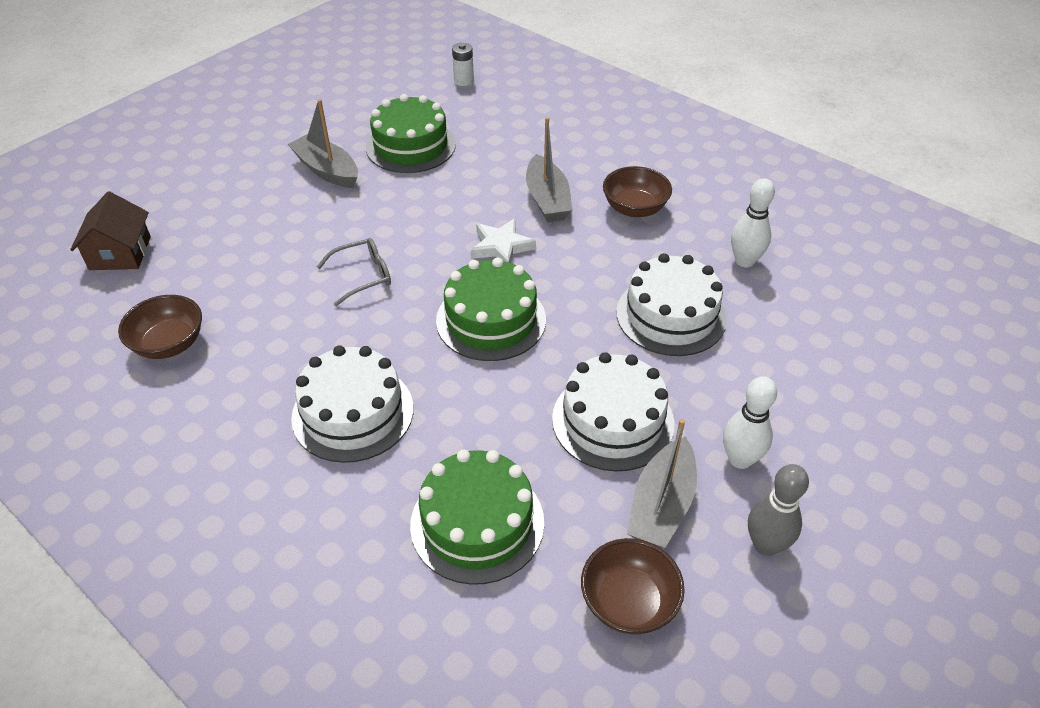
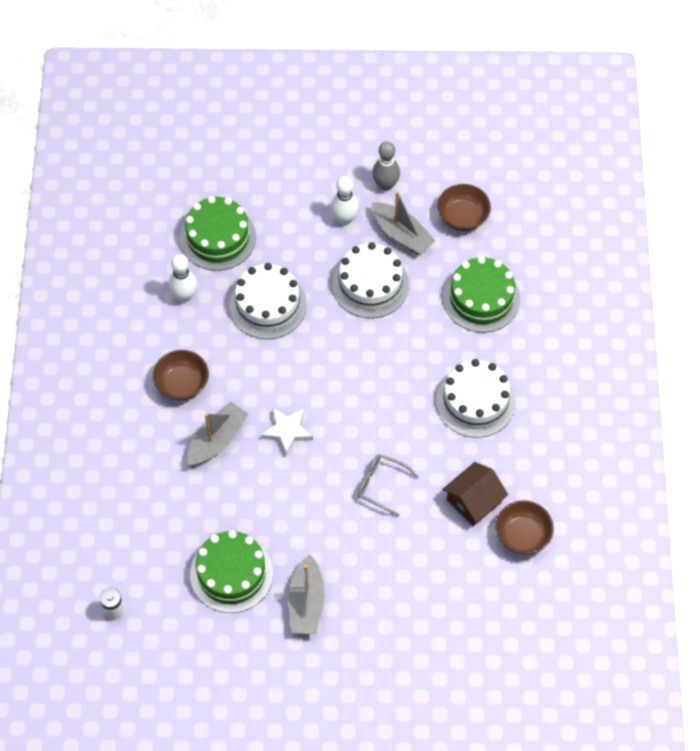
camera: 130 degrees left, 15 degrees up
(120, 253) = (492, 645): brown house -> brown house (474, 501)
(491, 320) = (353, 389): green cake -> green cake (218, 237)
(661, 505) = (402, 234): grey boat -> grey boat turned 60 degrees clockwise

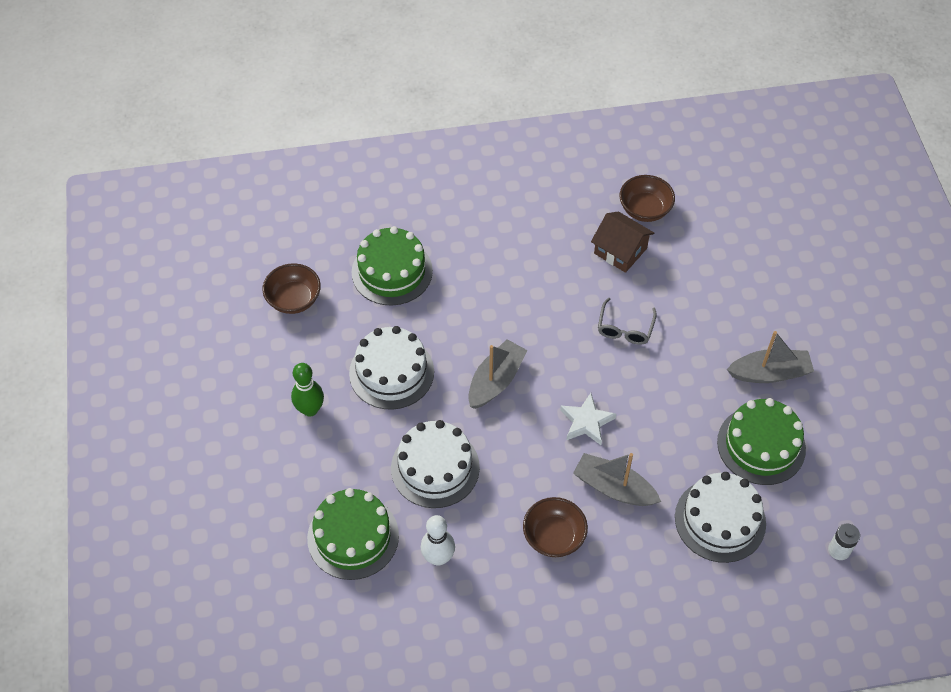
camera: 100 degrees left, 5 degrees down
(344, 219) = (310, 409): white bowling pin -> green bowling pin
(385, 185) = (259, 376): grey bowling pin -> none
(402, 234) = (323, 352): grey boat -> grey boat (495, 381)
(475, 401) = (512, 262): white cake -> white cake (720, 520)

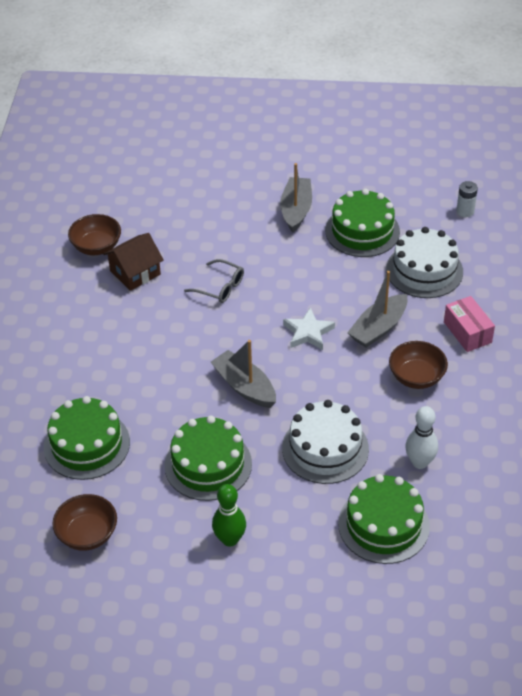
camera: 75 degrees left, 10 degrees down
(391, 372) = (208, 464): white cake -> green cake
(636, 579) = (467, 332): none -> pink box

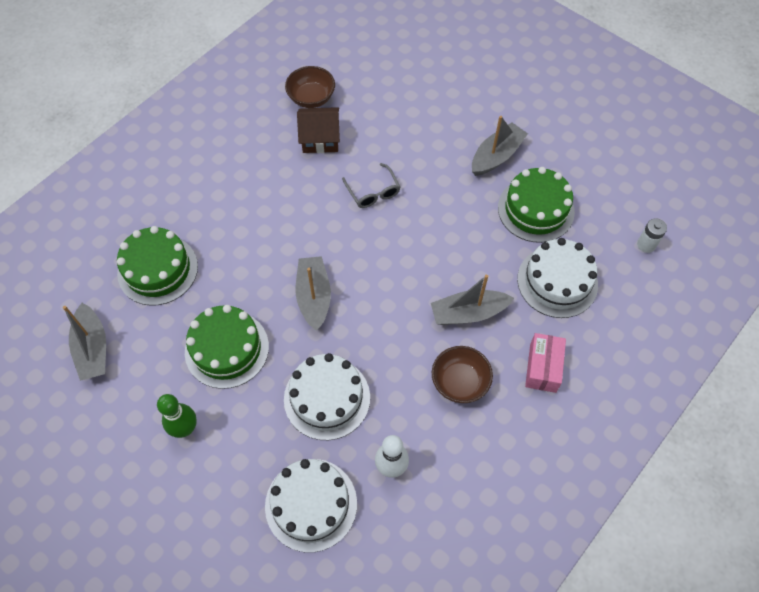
camera: 35 degrees right, 15 degrees up
(87, 534) = (93, 349): brown bowl -> grey boat
(308, 332) = (407, 279): white star -> none
(383, 525) = (311, 504): green cake -> white cake

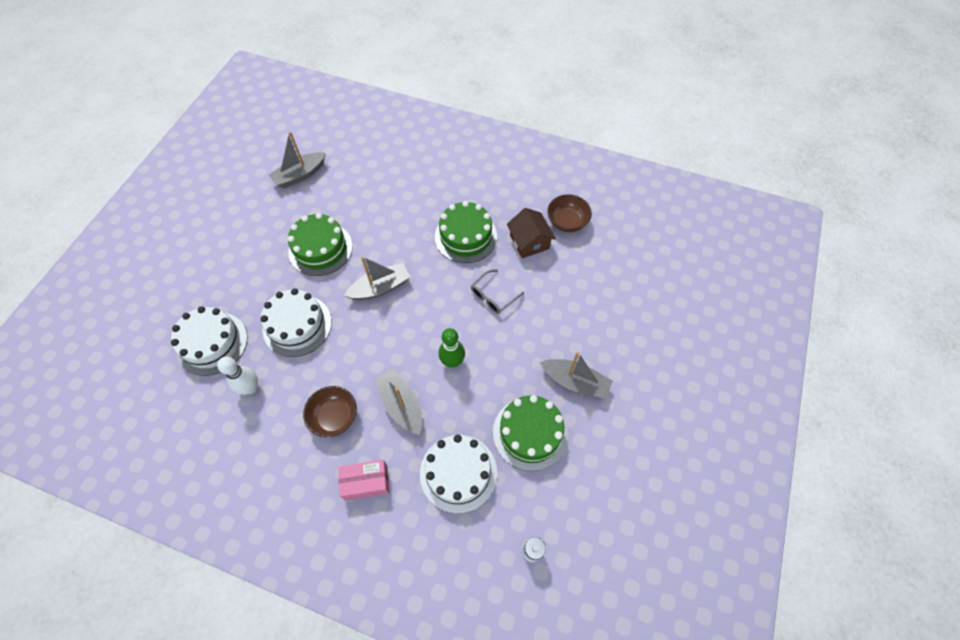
camera: 70 degrees right, 0 degrees up
(158, 270) = (371, 186): green cake -> green cake (466, 236)
(185, 428) = (254, 247): green bowling pin -> green bowling pin (452, 361)

